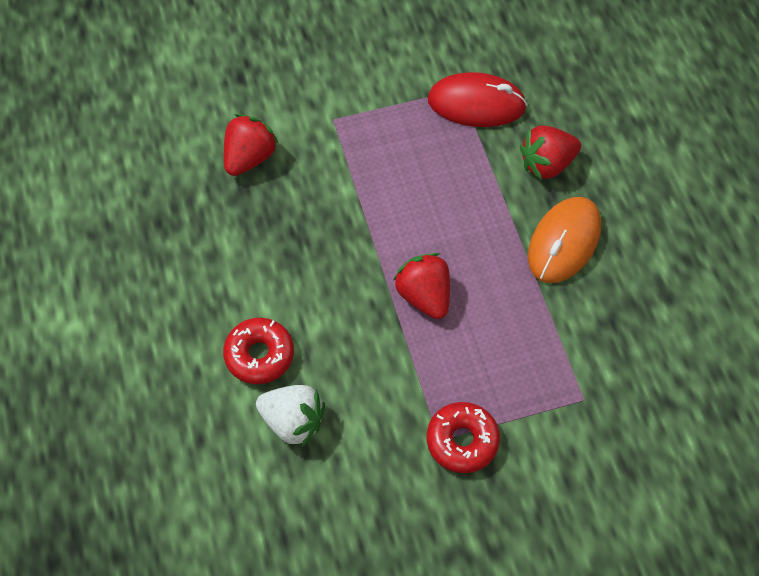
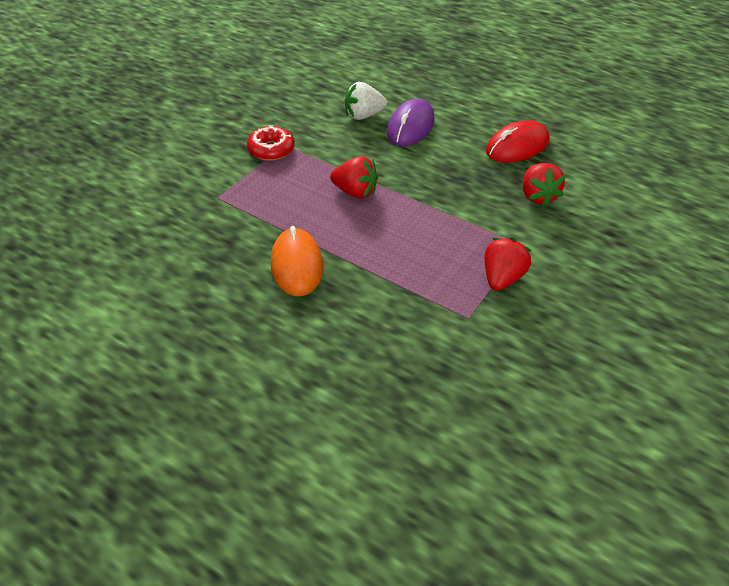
camera: 140 degrees right, 15 degrees down
(259, 355) = (410, 127): red donut -> purple mouse
(476, 103) = (445, 315): red mouse -> red mouse (517, 146)
(547, 164) = (353, 305): red strawberry -> red strawberry (502, 278)

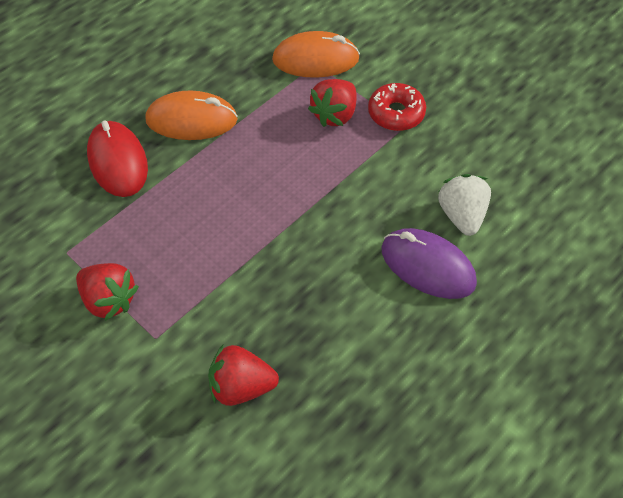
camera: 100 degrees right, 10 degrees up
(211, 198) = (315, 59): none -> orange mouse
(355, 192) = (297, 184): red strawberry -> red strawberry (335, 115)
(517, 146) = (359, 395): red mouse -> red mouse (117, 162)

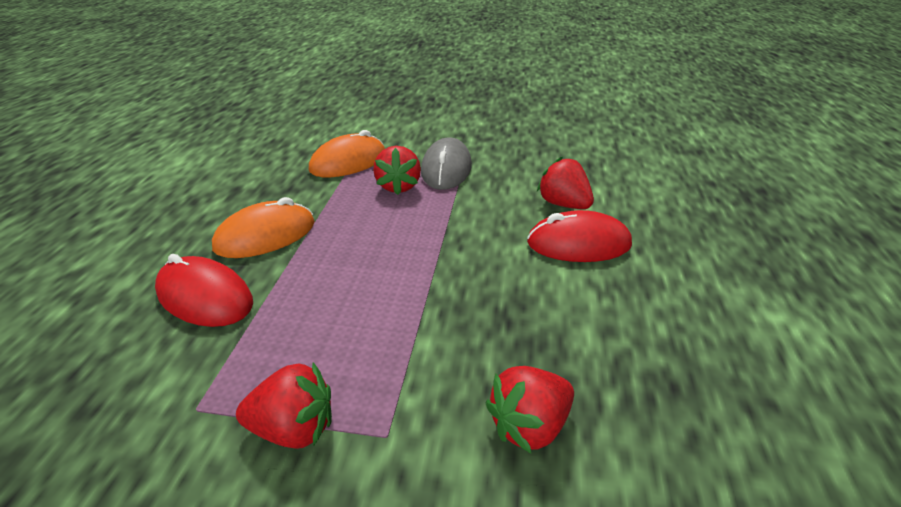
camera: 35 degrees left, 20 degrees down
(396, 113) = (446, 169): red donut -> grey mouse
(427, 266) = (578, 244): purple mouse -> red mouse
(461, 215) = (563, 204): white strawberry -> red strawberry

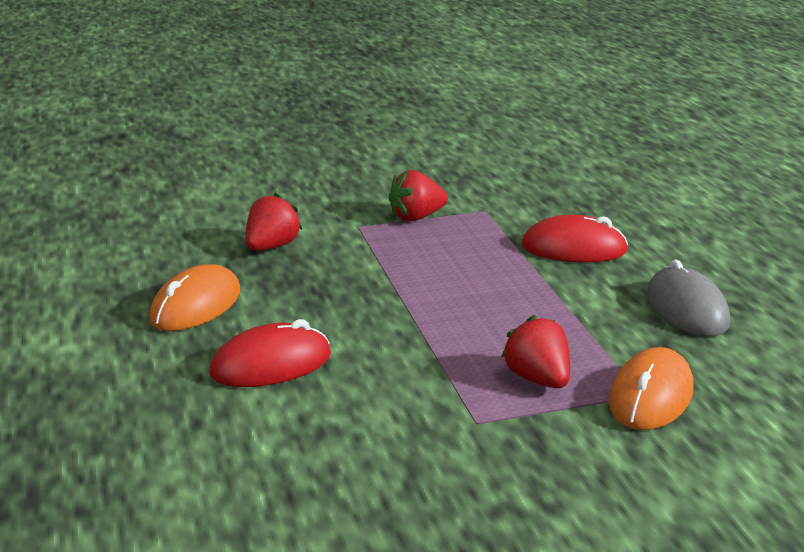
camera: 155 degrees right, 10 degrees down
(265, 236) = (603, 294): orange mouse -> orange mouse (196, 306)
(446, 169) = (503, 423): grey mouse -> grey mouse (687, 309)
(563, 204) = (305, 409): red strawberry -> none

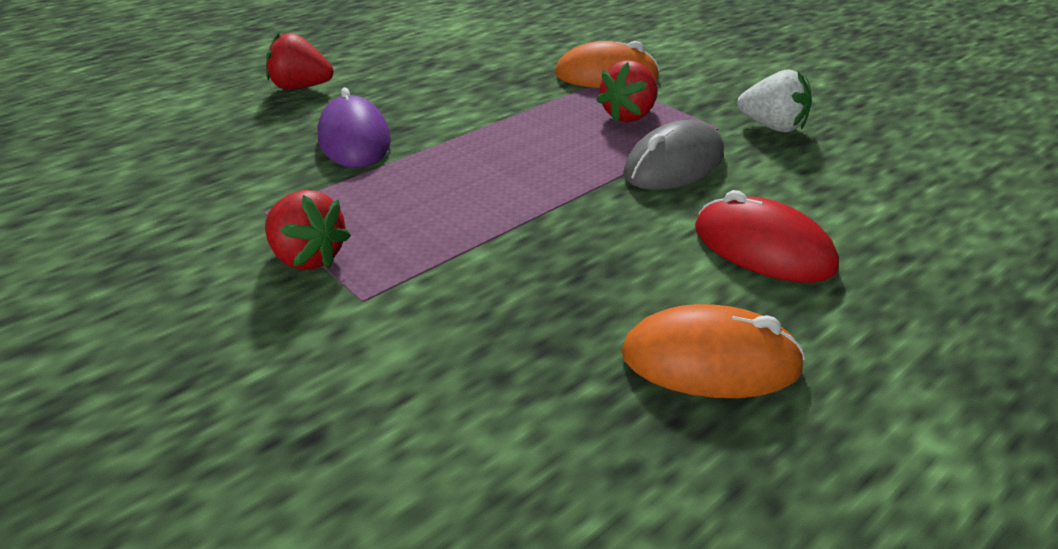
camera: 115 degrees left, 10 degrees up
(271, 247) = (482, 361): red strawberry -> red strawberry (301, 87)
(453, 456) = (772, 127): none -> white strawberry
(574, 248) = (354, 140): red mouse -> purple mouse
(687, 309) = (453, 78): grey mouse -> grey mouse (674, 165)

